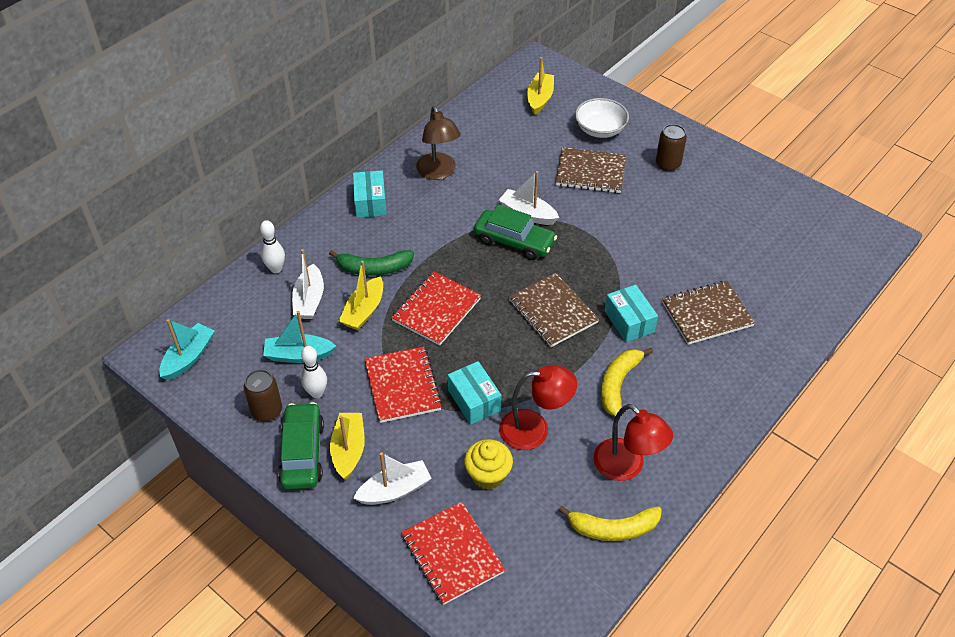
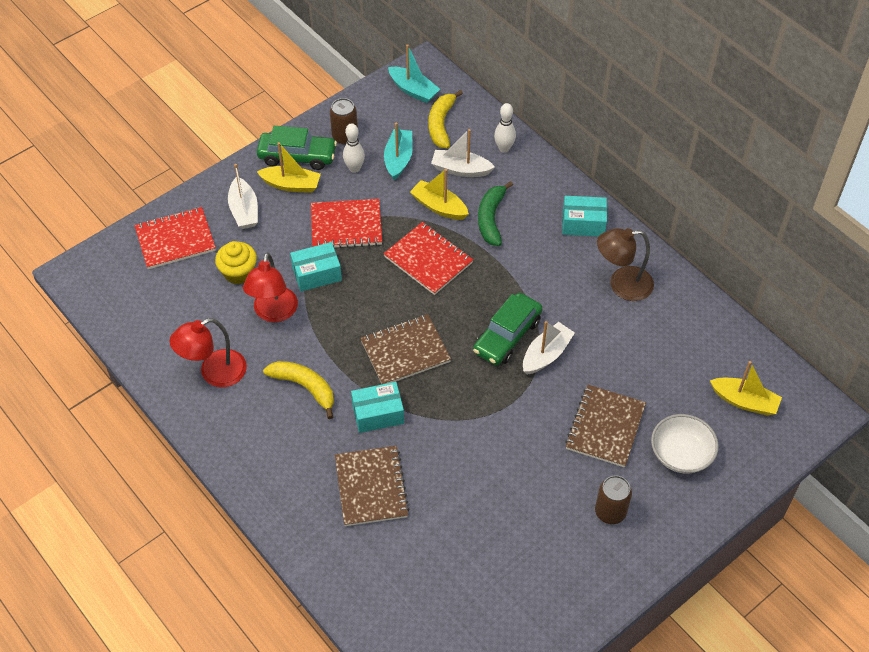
camera: 100 degrees right, 5 degrees up
(613, 528) = (159, 350): yellow banana -> yellow banana (441, 124)

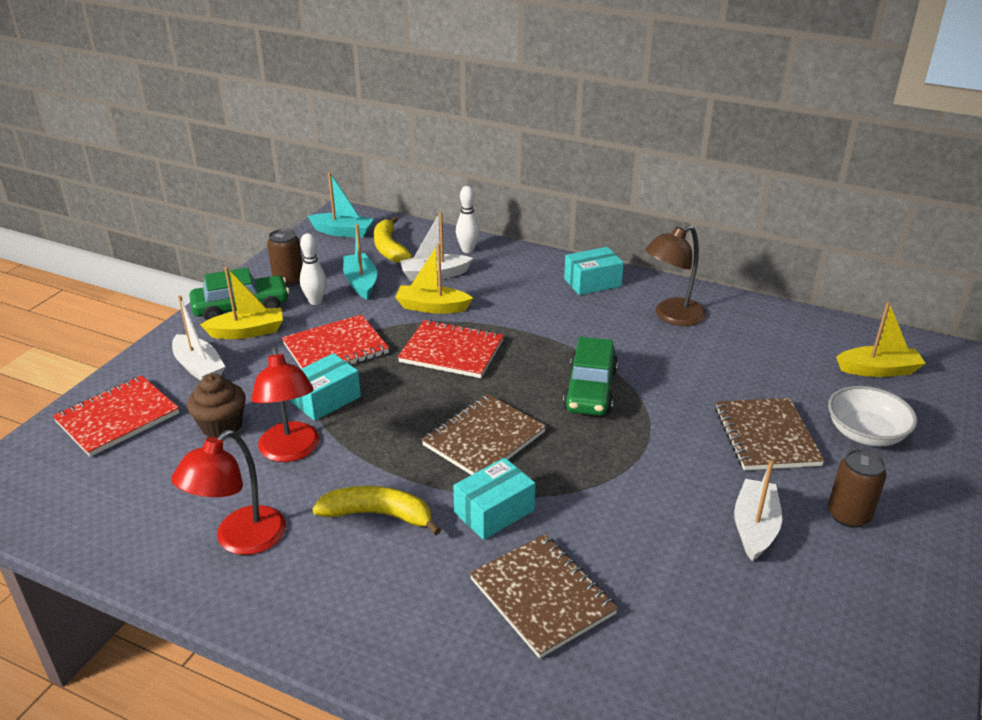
camera: 25 degrees left, 20 degrees down
(238, 273) = (221, 426): yellow cupcake -> brown cupcake
(491, 218) = (495, 302): green banana -> none
(546, 354) = (646, 393): white boat -> white boat (754, 527)

